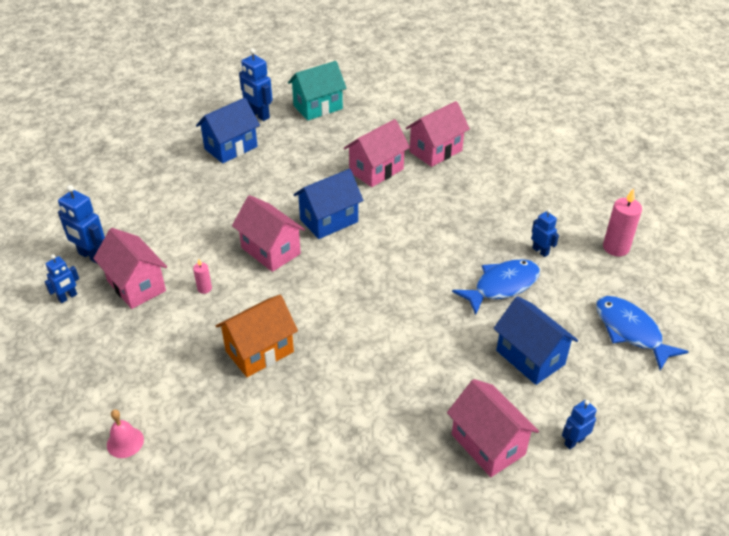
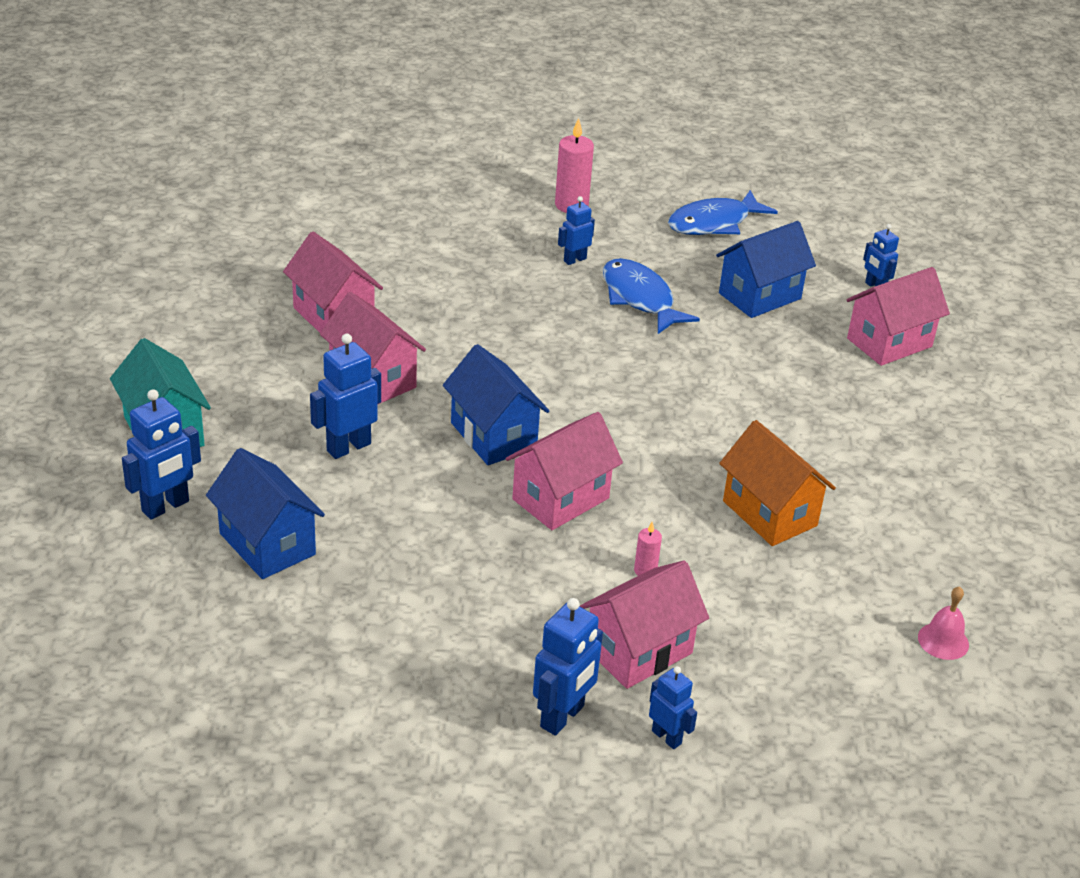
camera: 90 degrees left, 5 degrees down
(311, 167) = (348, 447): none -> blue robot

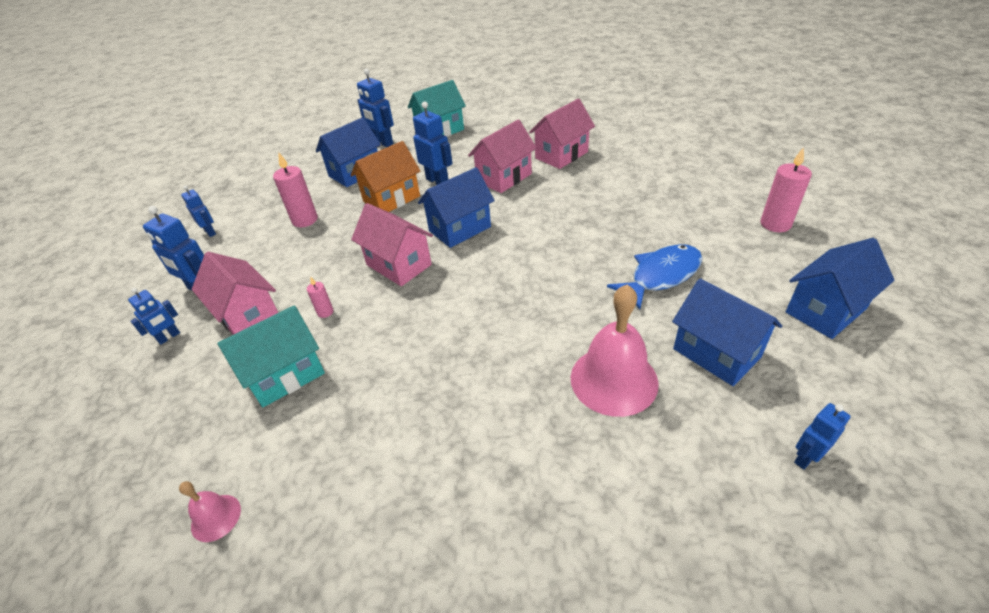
camera: 90 degrees right, 5 degrees up
(403, 604) = (305, 220): none -> pink candle
(574, 260) = (694, 235): blue robot -> blue robot (210, 232)
(713, 223) = (825, 310): blue fish -> blue house
(755, 602) = (285, 375): none -> turquoise house
(769, 513) = (389, 378): orange house -> orange house (391, 199)
(787, 361) = (613, 380): none -> pink bell
(889, 342) = (693, 473): pink house -> none

